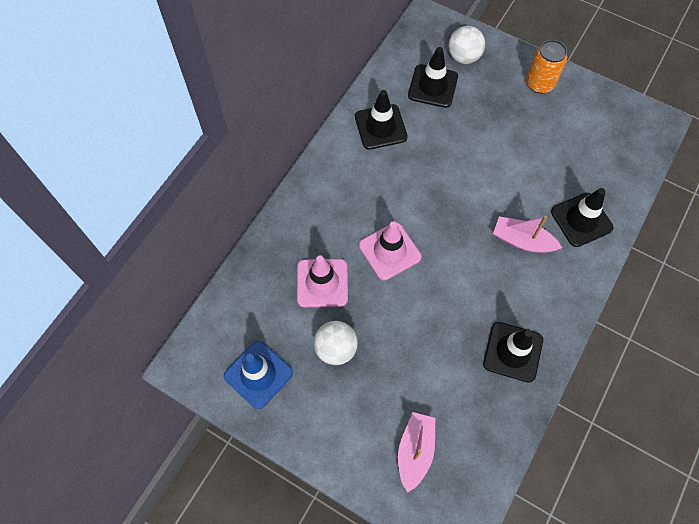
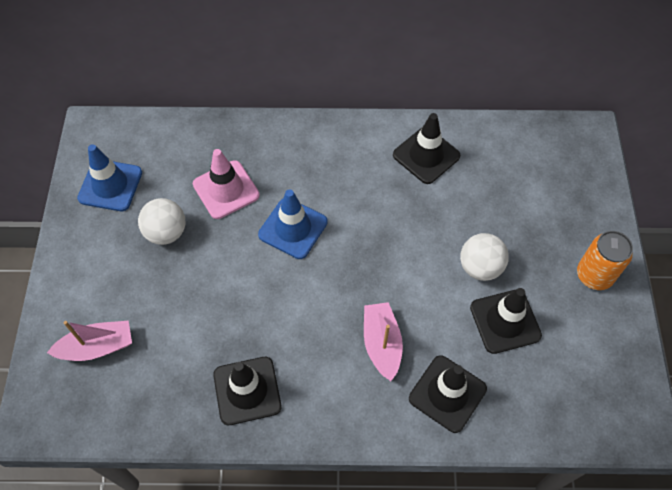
camera: 60 degrees right, 5 degrees down
(389, 251) = (293, 228): pink traffic cone -> blue traffic cone
(433, 86) = (509, 177): black traffic cone -> black traffic cone (505, 321)
(464, 57) = (569, 188): white ball -> white ball (480, 267)

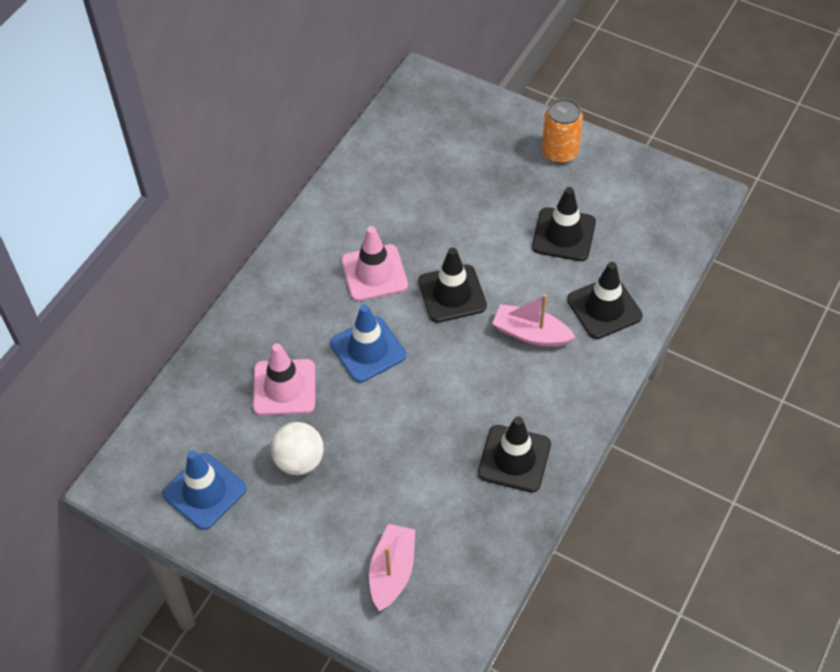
camera: 60 degrees left, 5 degrees down
(369, 196) = (374, 273): none -> pink traffic cone
(426, 155) = (360, 207): black traffic cone -> black traffic cone (452, 294)
(480, 267) = (502, 226): white ball -> none

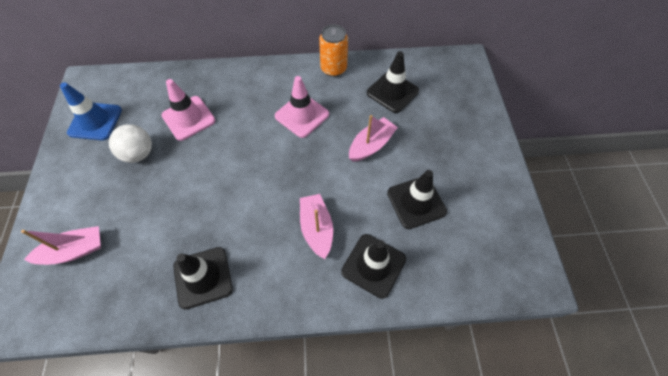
camera: 55 degrees right, 5 degrees up
(368, 349) = (242, 143): blue traffic cone -> none
(452, 294) = (316, 164): black traffic cone -> black traffic cone (392, 92)
(467, 232) = (371, 145): none -> pink boat
(559, 152) = (483, 161): orange can -> orange can (333, 68)

